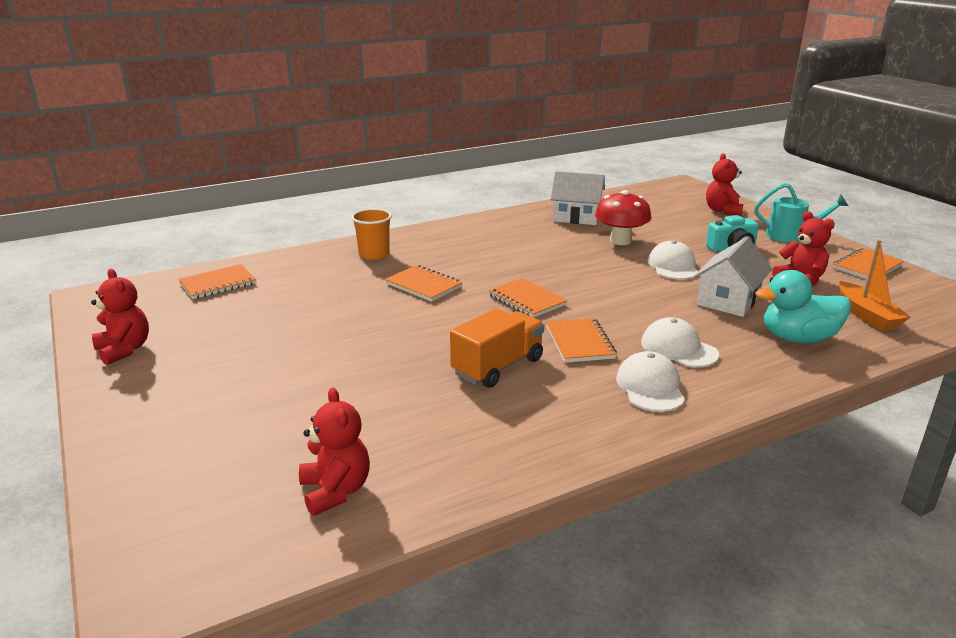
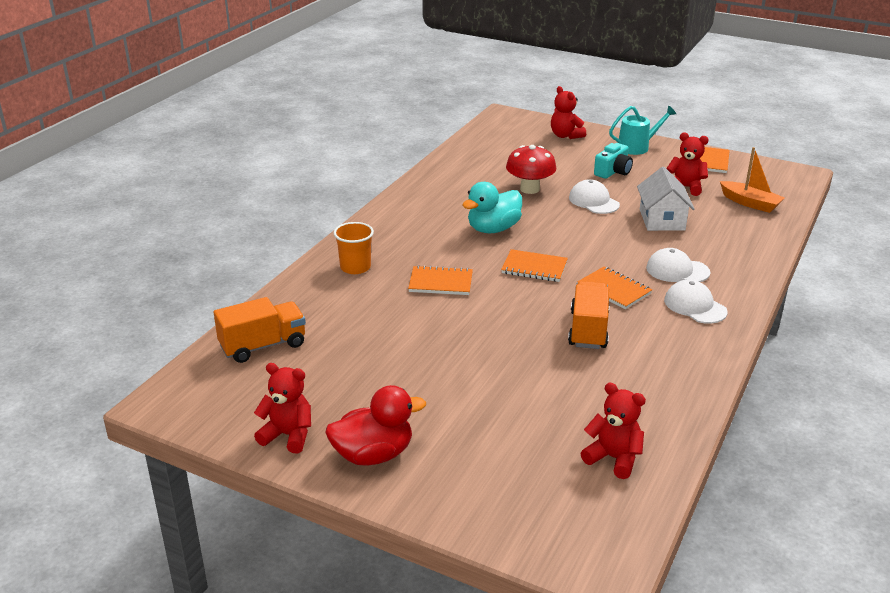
camera: 35 degrees left, 5 degrees up
(152, 390) = (373, 455): none -> red duck
(218, 284) = (263, 346): orange notebook -> orange truck
(576, 217) = (467, 175): white house -> none
(798, 338) = (733, 236): turquoise duck -> turquoise duck (493, 229)

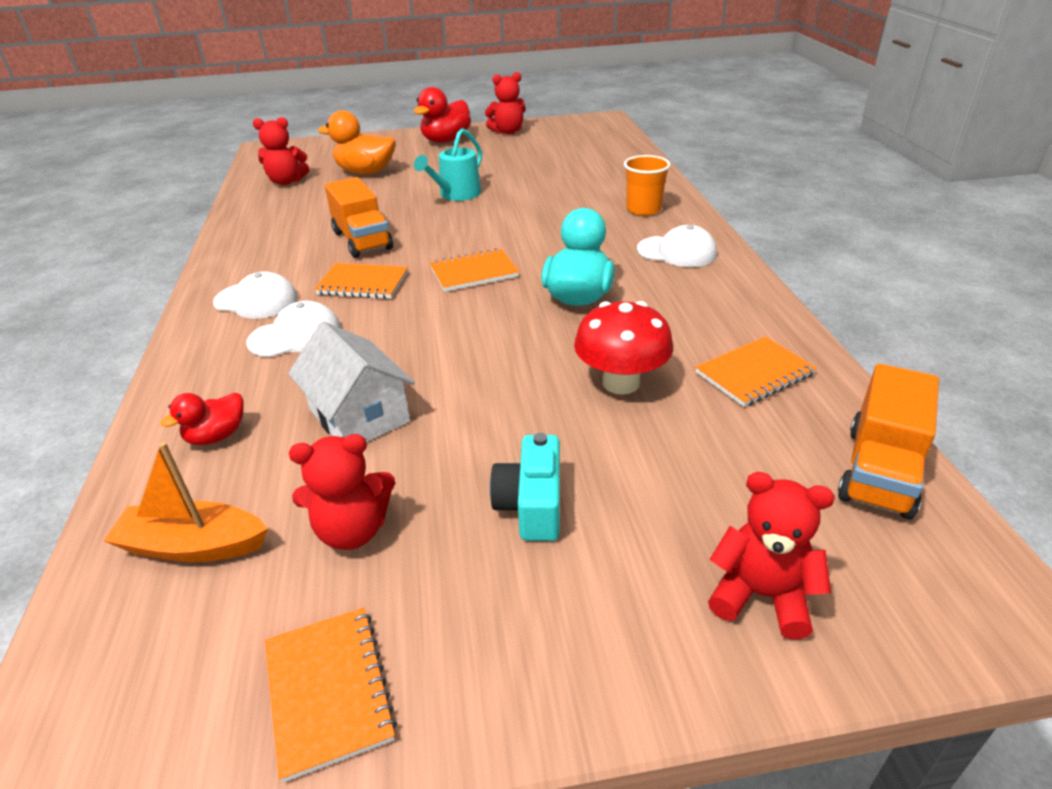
camera: 145 degrees right, 5 degrees up
(263, 346) = (603, 151): orange truck -> orange truck (879, 471)
(441, 283) = (547, 226): orange notebook -> orange notebook (754, 374)
(517, 432) = (365, 172): none -> orange duck
(593, 201) = (498, 404): white cap -> white cap (677, 252)
(637, 147) = (557, 648): turquoise watering can -> turquoise watering can (456, 194)
(735, 235) = (217, 436): none -> red duck

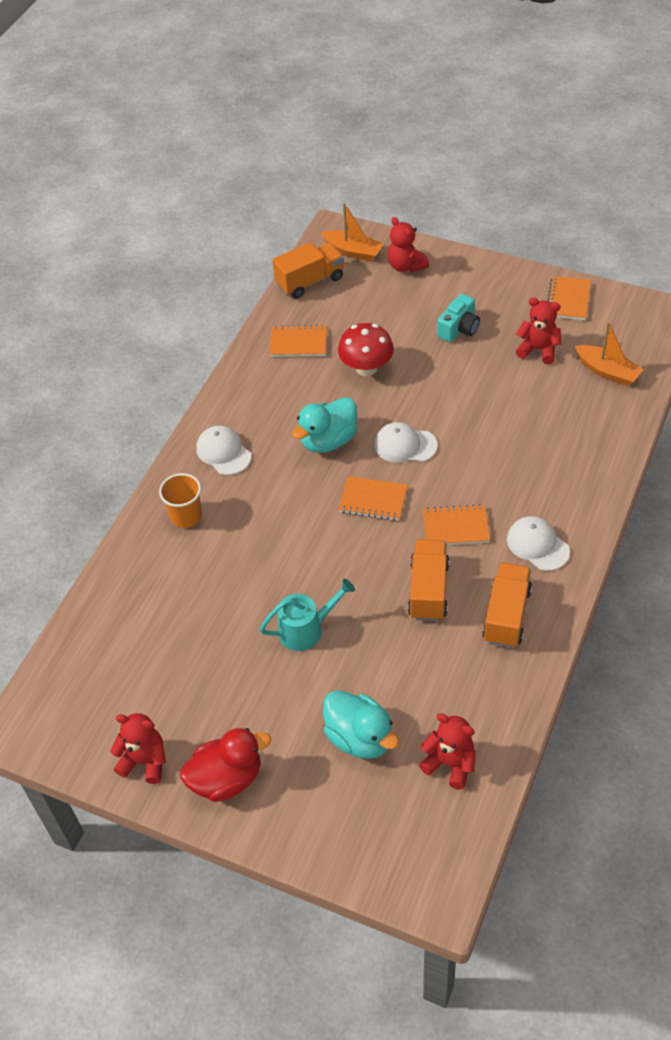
camera: 145 degrees left, 15 degrees up
(217, 436) = (587, 428): red duck -> none
(272, 250) = (506, 615): none -> orange truck
(295, 335) = (522, 491): white cap -> white cap (405, 445)
(359, 415) = (510, 408): white house -> none
(363, 284) = (455, 527): orange notebook -> orange notebook turned 45 degrees counterclockwise
(365, 172) = (360, 738): orange duck -> turquoise duck
(902, 575) = (353, 252): none -> orange boat

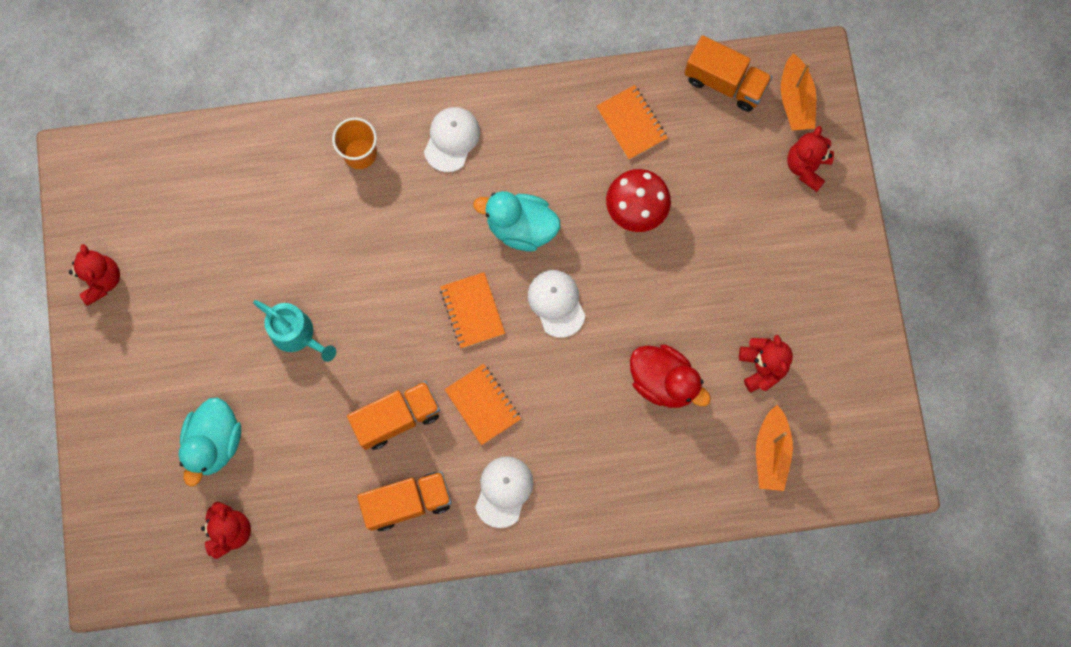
camera: 55 degrees right, 25 degrees up
(227, 779) = (120, 356): red duck -> red duck (663, 381)
(459, 328) = (745, 271): turquoise camera -> none
(568, 300) = (855, 362): orange notebook -> none

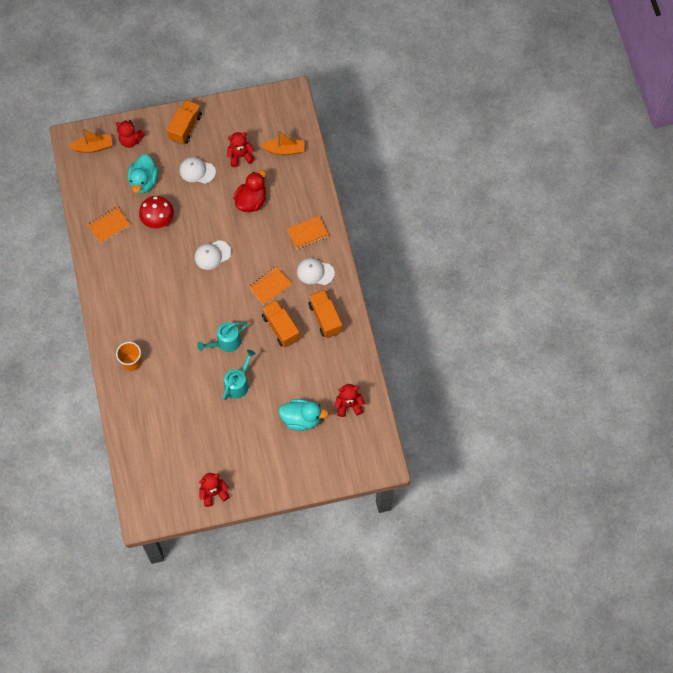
camera: 95 degrees left, 10 degrees down
(379, 317) = (226, 342): none -> turquoise watering can
(451, 139) = (121, 315): white cap -> white cap (197, 171)
(472, 311) = (219, 296): orange notebook -> orange notebook (308, 233)
(521, 227) = (171, 276): turquoise duck -> turquoise duck (144, 181)
(725, 83) = (84, 181): orange truck -> orange truck (185, 127)

